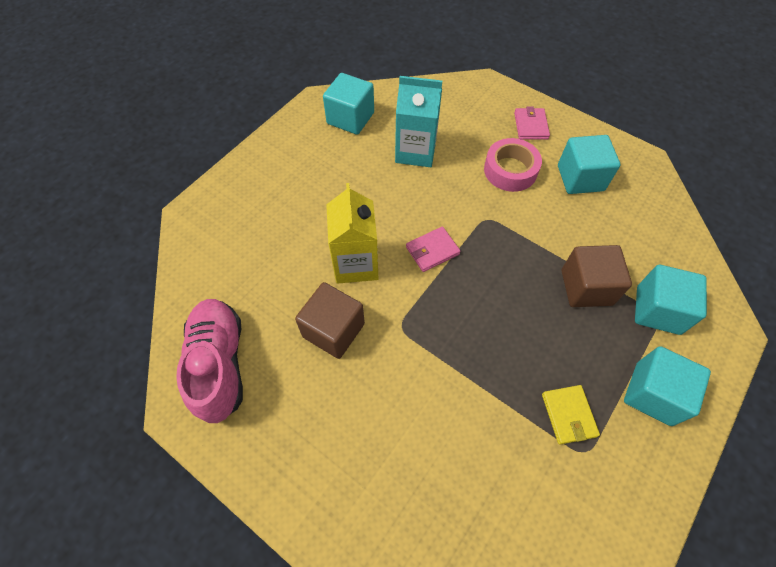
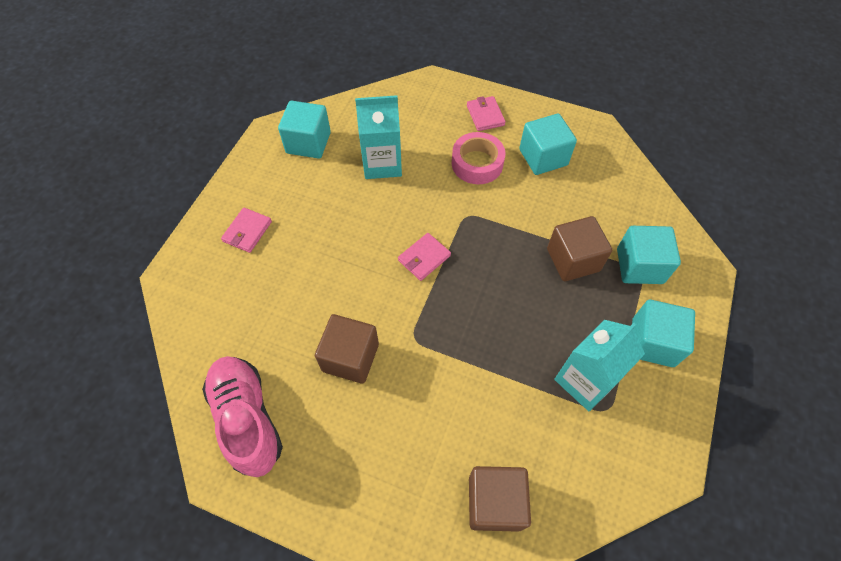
camera: 15 degrees left, 0 degrees up
(270, 188) = (247, 231): none -> pink wallet
(356, 264) = (354, 288): yellow carton -> none
(439, 516) = (495, 502): none -> brown cube
(568, 415) = (585, 380): yellow wallet -> turquoise carton

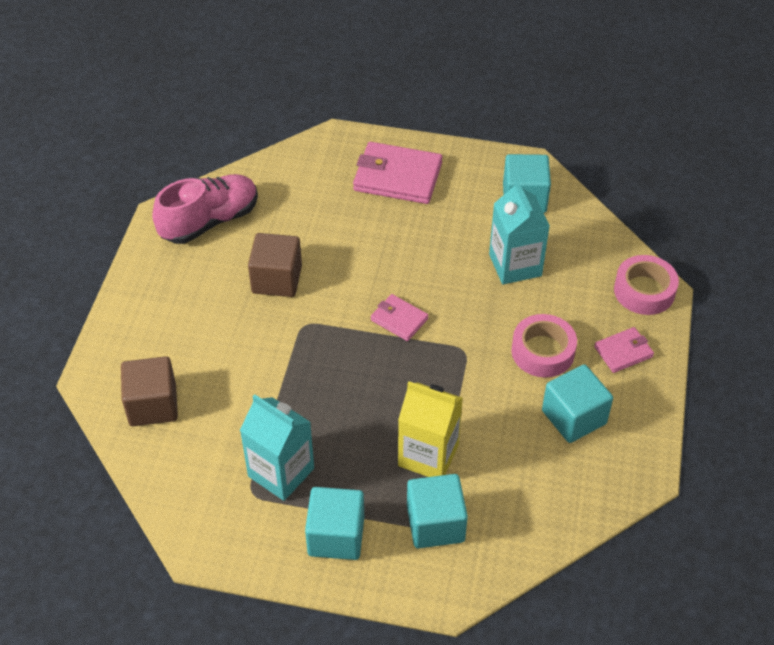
camera: 80 degrees right, 10 degrees down
(247, 231) = (397, 177): pink wallet -> pink wallet, size x1.84
(429, 90) = (644, 291): none -> pink tape
(573, 260) = (428, 455): brown cube -> yellow carton

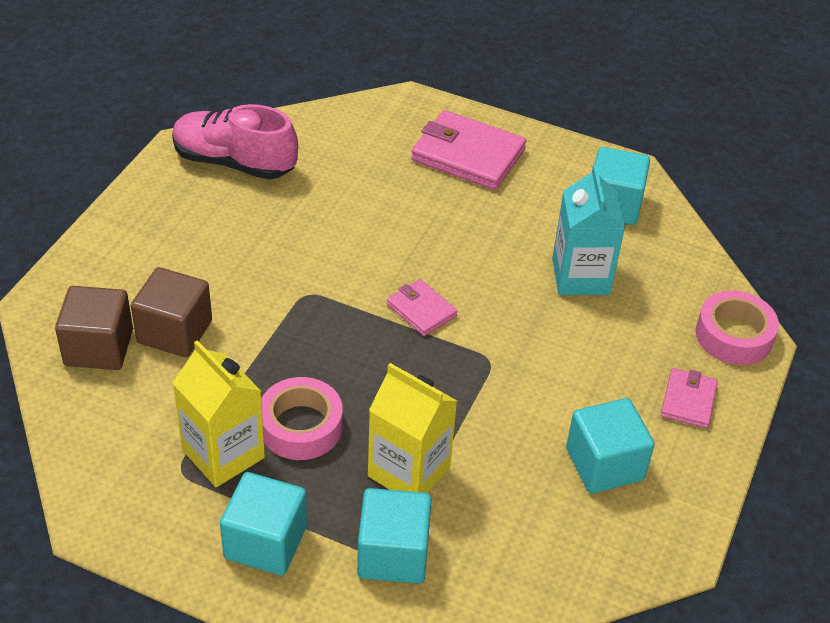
camera: 10 degrees right, 5 degrees down
(210, 221) = (234, 162): pink shoe -> pink shoe turned 135 degrees counterclockwise
(277, 279) = (290, 239): brown cube -> brown cube (174, 332)
(281, 472) = (223, 454): turquoise carton -> yellow carton
(543, 351) = (587, 380): pink tape -> pink tape (301, 426)
(623, 352) = (688, 401): pink wallet -> pink wallet turned 60 degrees counterclockwise

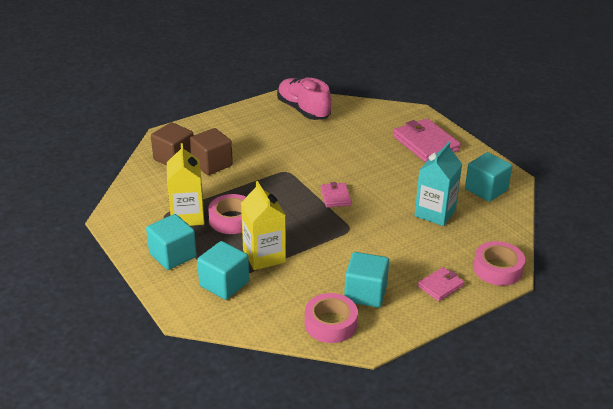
camera: 35 degrees right, 10 degrees down
(602, 543) = (330, 324): none -> pink tape

